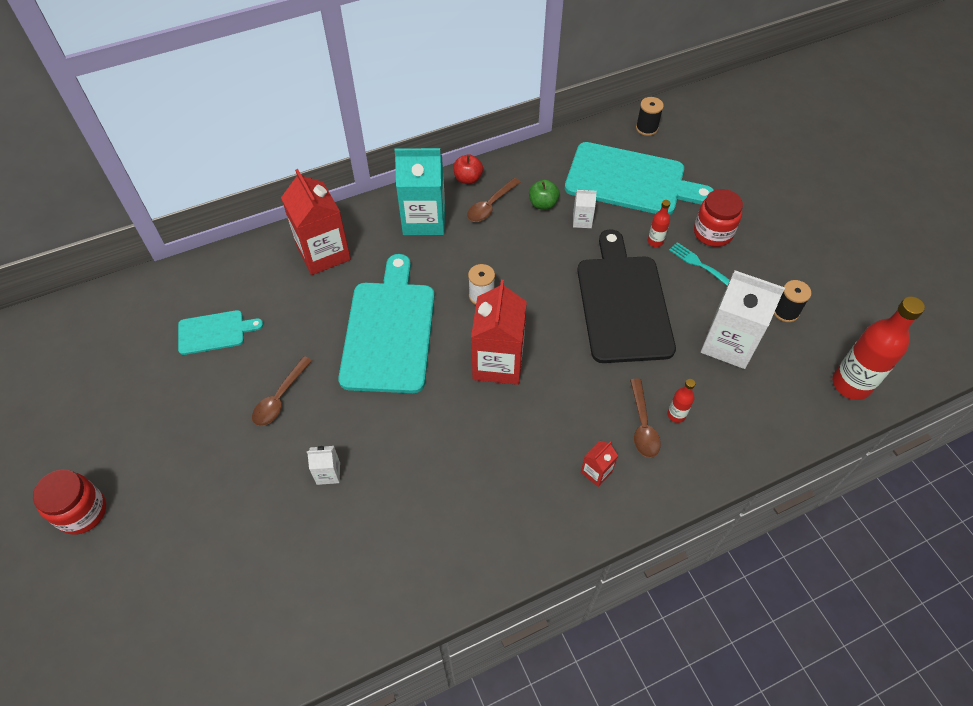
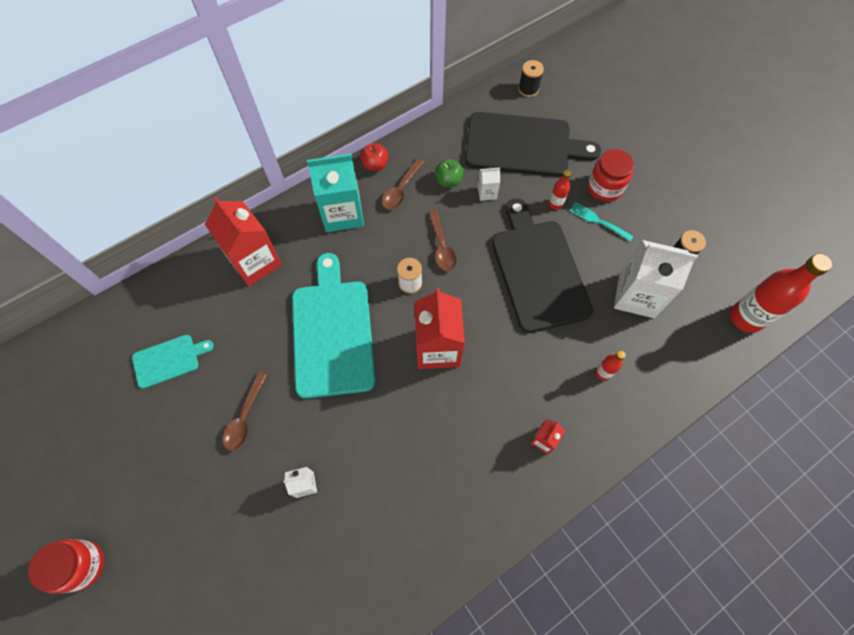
camera: 10 degrees left, 10 degrees up
(630, 180) = (522, 145): turquoise cutting board -> black cutting board
(642, 425) = (576, 388): brown spoon -> brown spoon (441, 246)

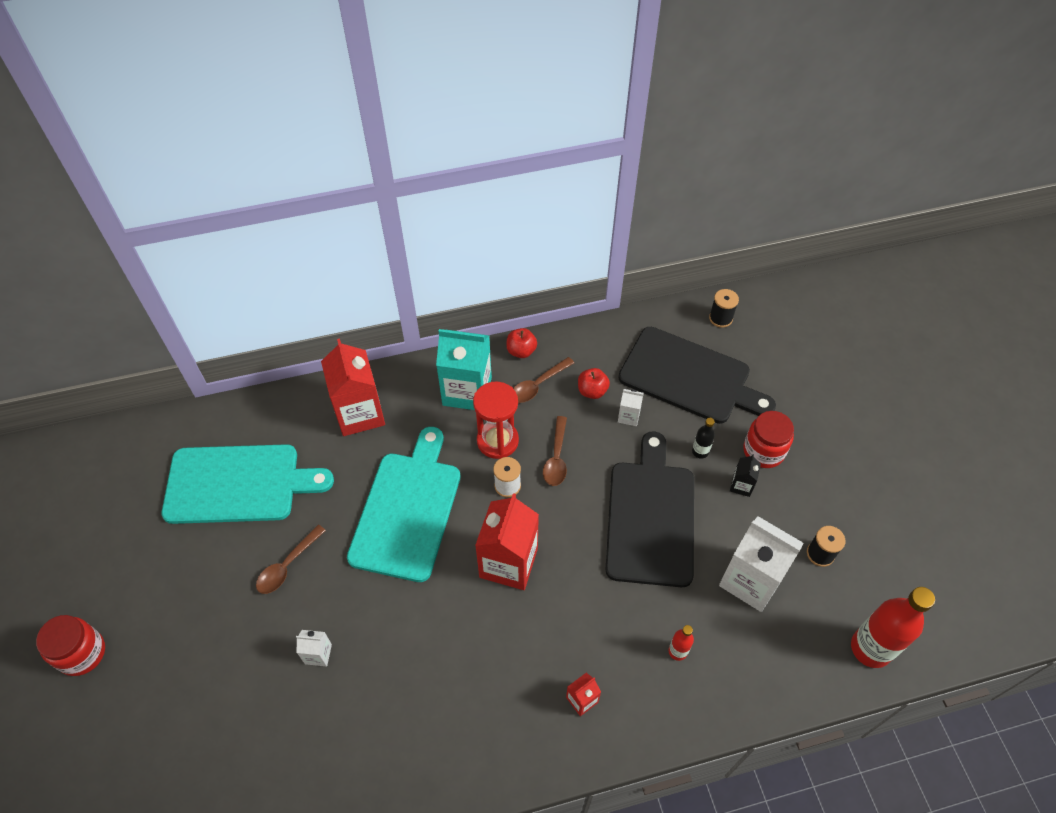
camera: 20 degrees right, 10 degrees down
(169, 360) = (238, 483): turquoise cutting board -> turquoise cutting board, size x1.99
(386, 248) = (497, 441): none -> red hourglass
(448, 181) = (592, 391): green apple -> red apple
(555, 204) = (700, 451): red bottle -> black bottle
(598, 221) = (741, 485): turquoise fork -> black carton

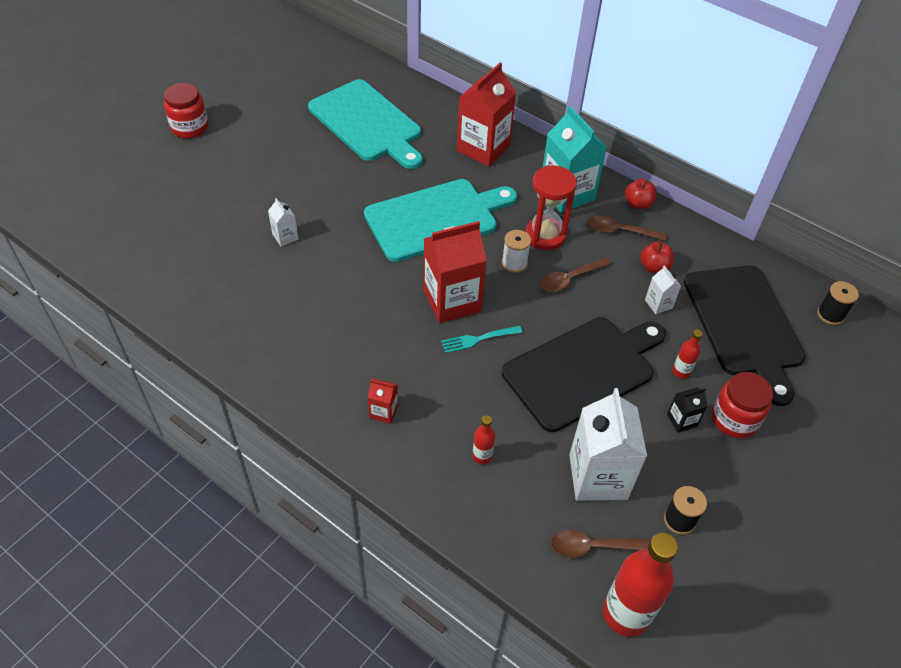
camera: 50 degrees right, 5 degrees down
(287, 565) = (333, 182): brown spoon -> brown spoon (593, 547)
(564, 570) = (479, 339): none -> turquoise fork
(700, 451) = (681, 372): black bottle -> red bottle

